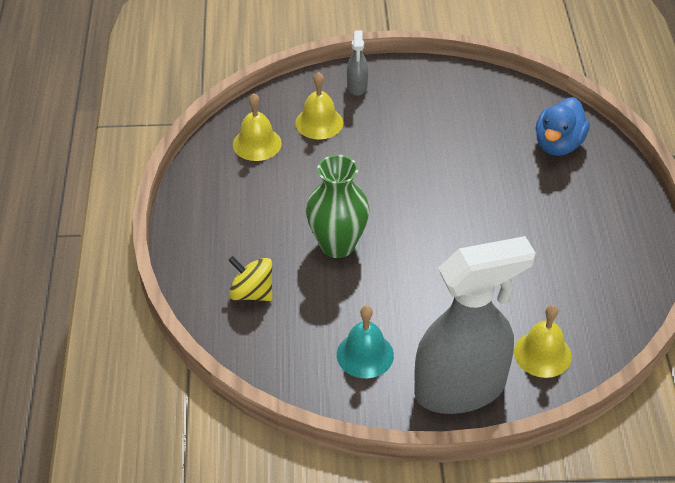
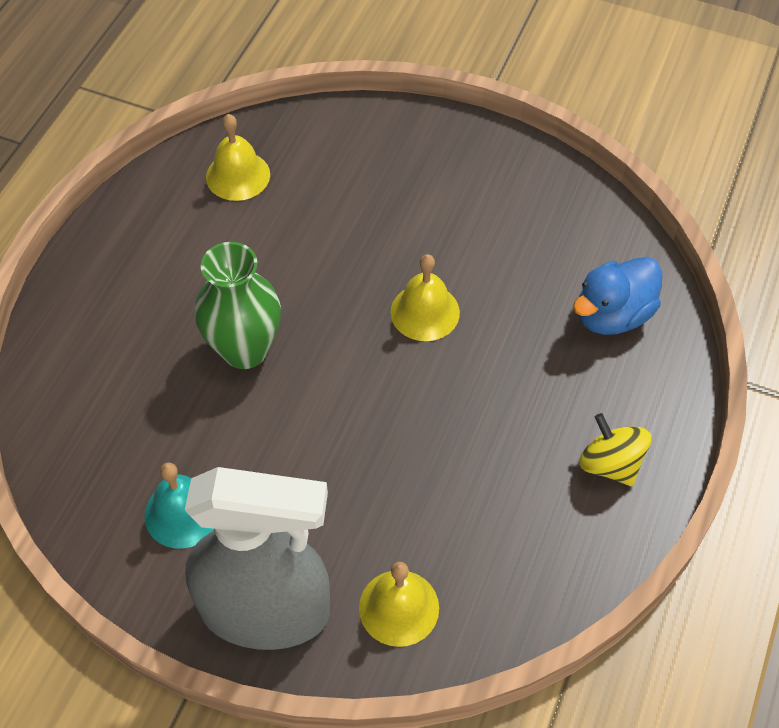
camera: 25 degrees right, 10 degrees up
(252, 293) = (106, 374): yellow spinning top -> yellow spinning top (610, 464)
(319, 123) = (329, 173): yellow bell -> yellow bell (425, 312)
(357, 86) = (406, 140): grey spray bottle -> none

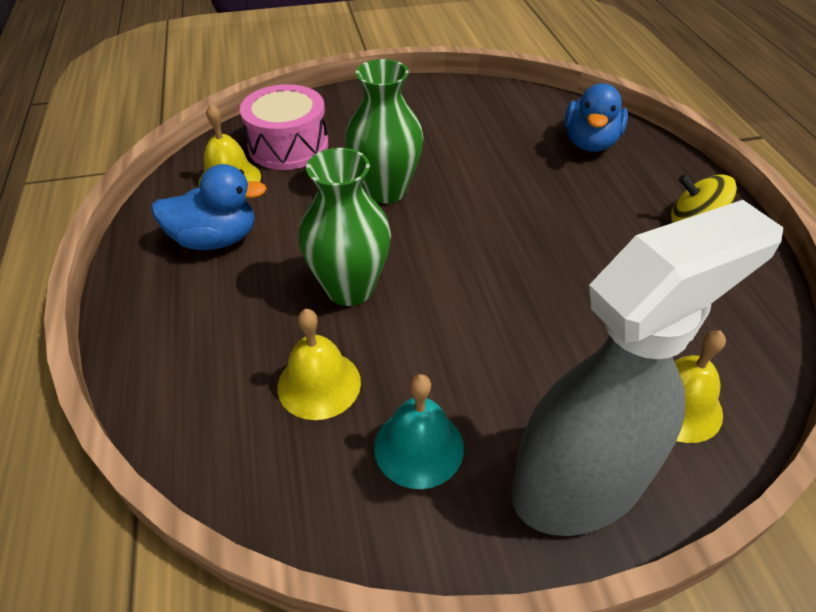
camera: 35 degrees left, 10 degrees down
(180, 238) = (215, 239): none -> blue duck
(317, 161) = (288, 146): none -> pink drum
(359, 264) = (385, 190): none -> green vase
(425, 312) = (466, 197): yellow bell -> yellow bell (319, 384)

